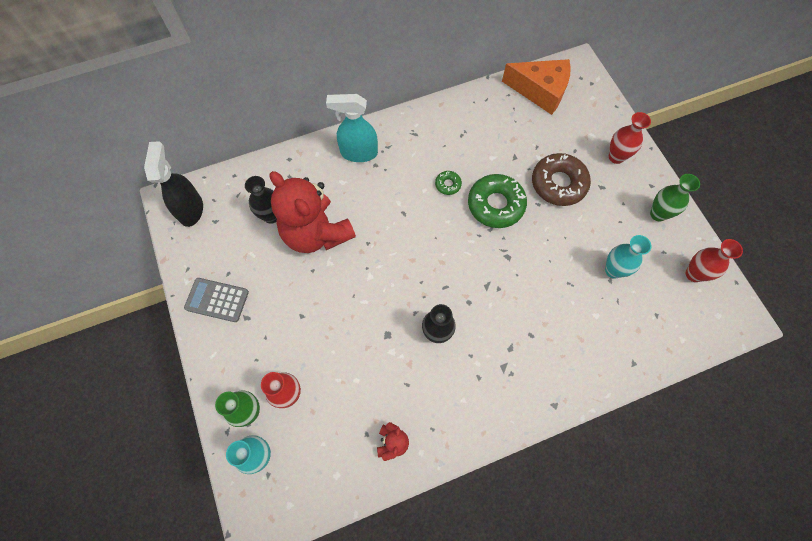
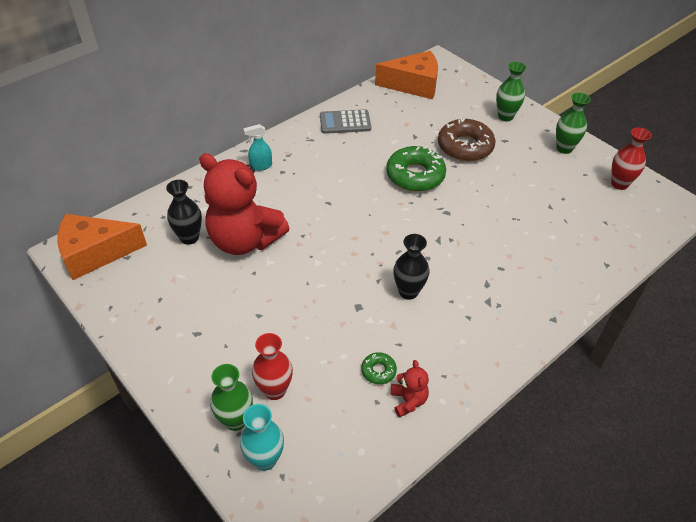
camera: 20 degrees left, 20 degrees down
(191, 209) = (95, 253): black spray bottle -> orange cheese
(217, 300) = (156, 326): grey calculator -> grey calculator (345, 122)
(358, 153) = (260, 166): turquoise spray bottle -> turquoise spray bottle, size x0.56
(448, 184) = (361, 170): green donut -> green donut (378, 371)
(613, 270) = (548, 198): turquoise vase -> none
(616, 157) = (505, 116): red vase -> green vase

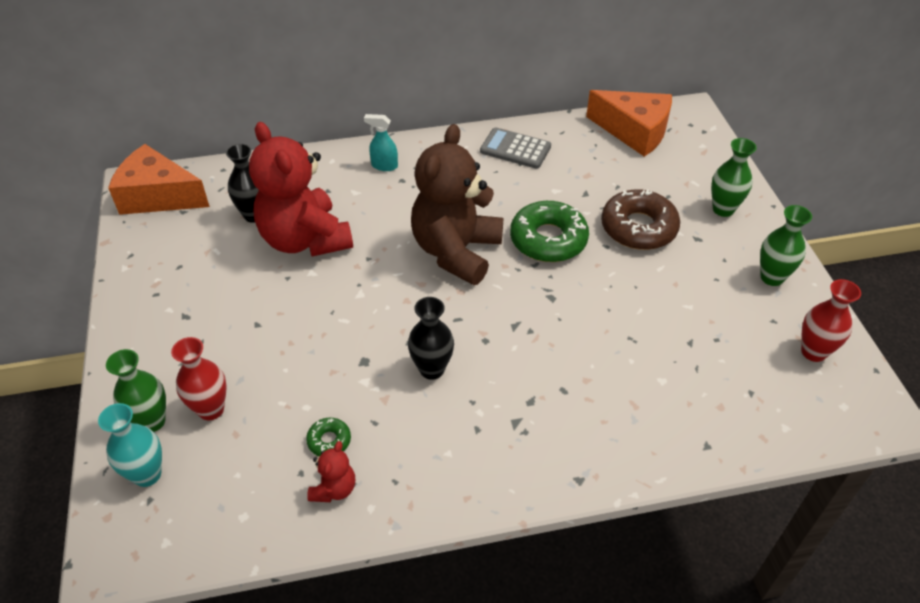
camera: 30 degrees right, 0 degrees up
(361, 206) = (456, 251): none -> brown teddy bear

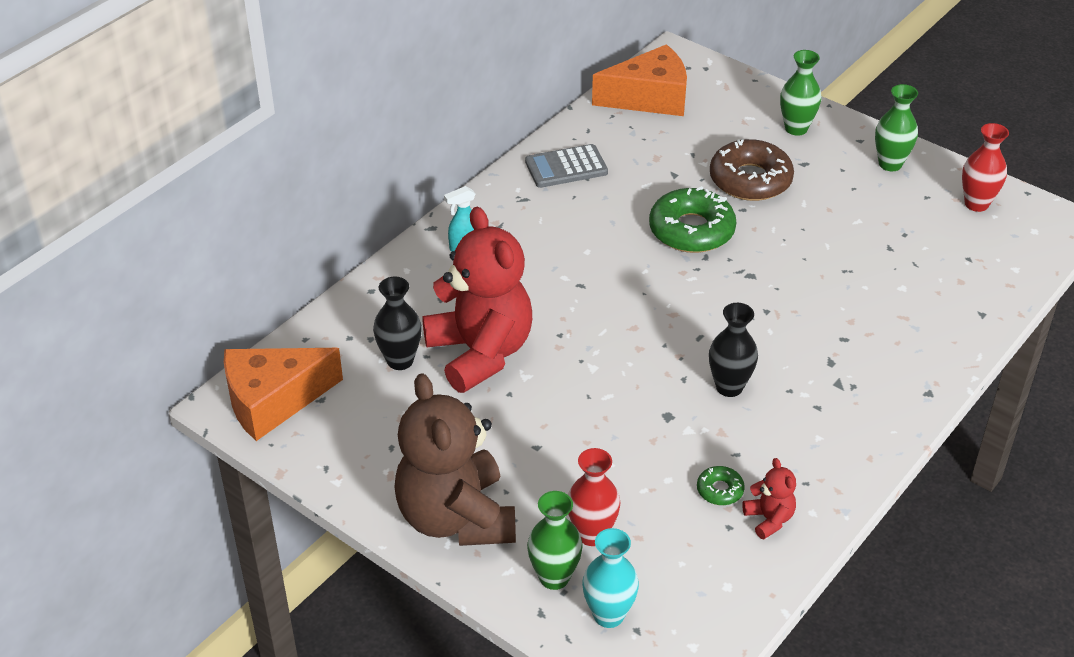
camera: 40 degrees left, 5 degrees down
(305, 239) = (480, 353): red teddy bear -> red teddy bear turned 135 degrees counterclockwise
(456, 251) = (628, 284): brown teddy bear -> brown teddy bear (456, 518)

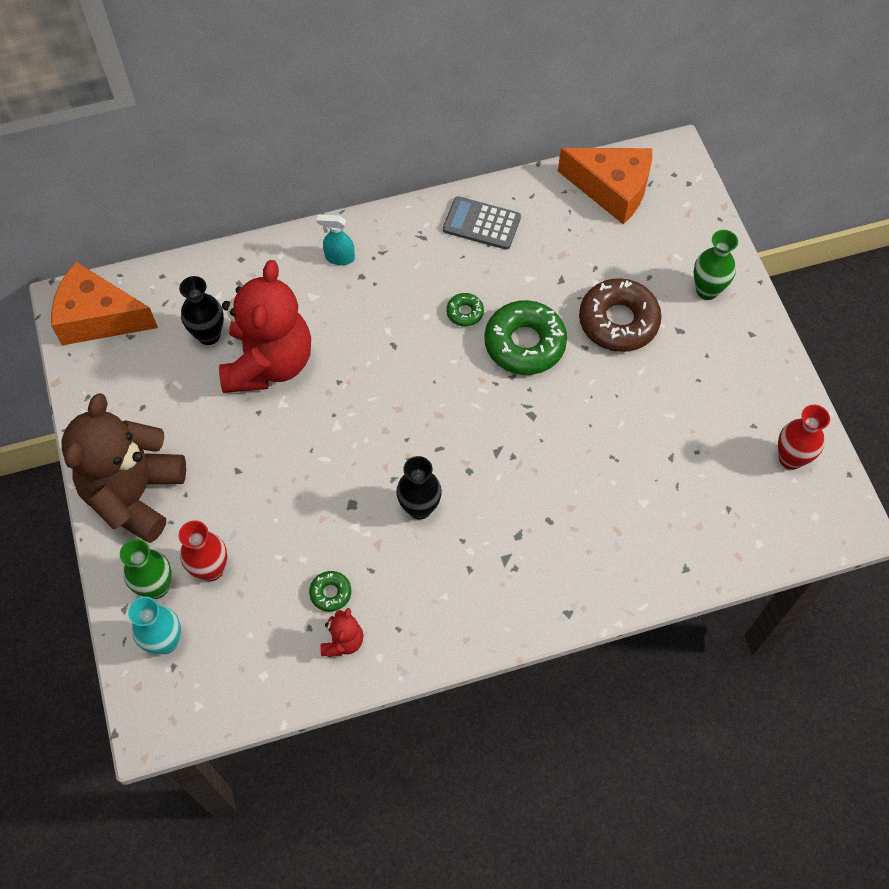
camera: 35 degrees right, 20 degrees up
(618, 233) = (465, 312): none -> green donut
(890, 164) = (754, 373): green vase -> none

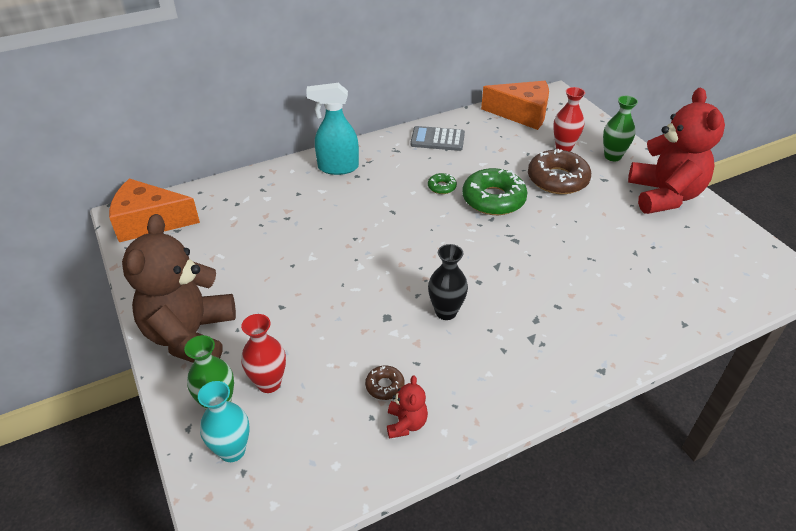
camera: 10 degrees left, 20 degrees down
(209, 335) = (242, 222): black vase -> none
(269, 363) = (295, 233): red teddy bear -> red teddy bear (664, 196)
(330, 593) = (385, 386): green donut -> brown donut
(339, 258) = (337, 167): turquoise spray bottle -> turquoise spray bottle, size x1.78
(790, 458) = (725, 242): red vase -> red vase (564, 147)

